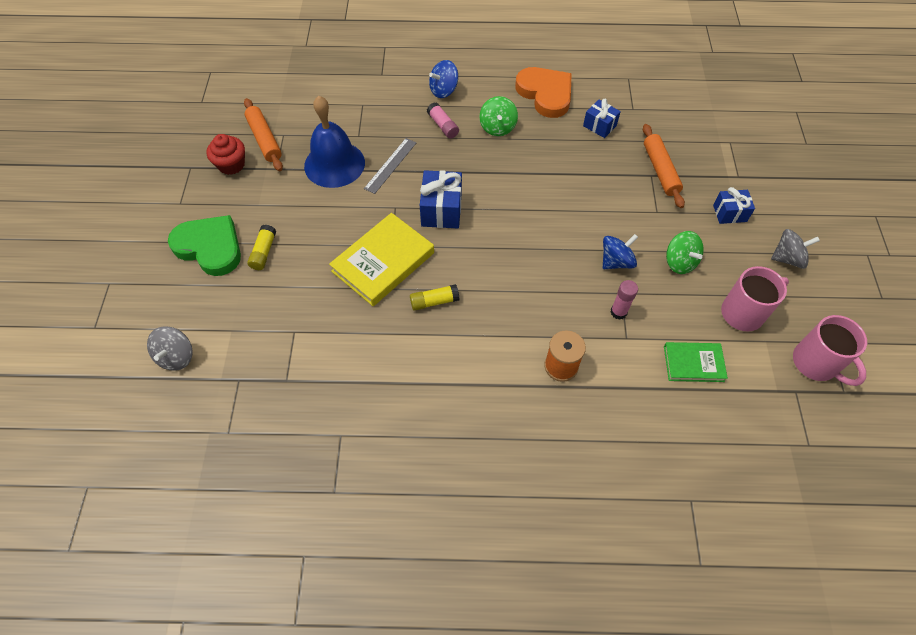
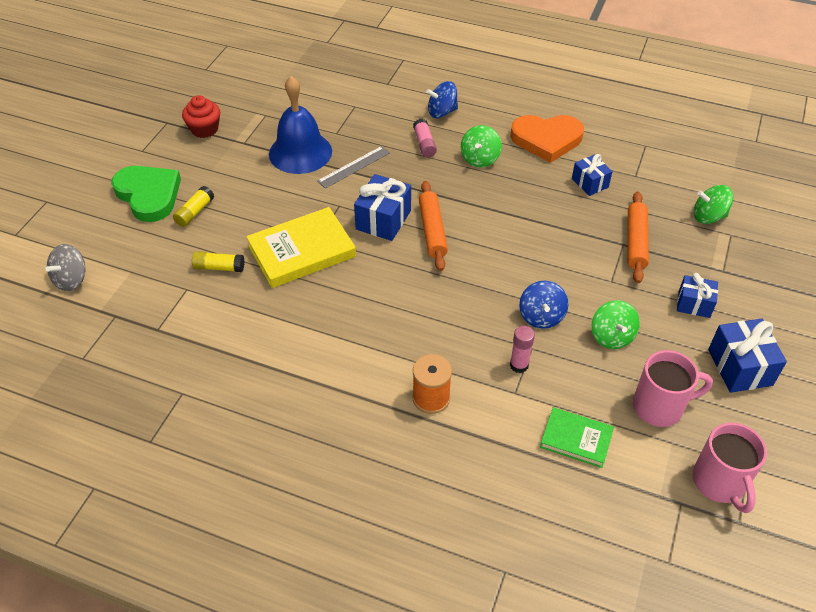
camera: 20 degrees right, 10 degrees down
(265, 139) = (246, 115): orange rolling pin -> orange rolling pin (432, 231)
(434, 301) = (333, 301): yellow glue stick -> yellow glue stick (219, 267)
(545, 94) = (546, 139): orange heart -> orange heart turned 105 degrees clockwise
(616, 261) = (541, 316): blue spinning top -> blue spinning top turned 105 degrees clockwise
(706, 131) = (708, 216): none -> green spinning top
(787, 258) = (740, 367): grey spinning top -> blue gift

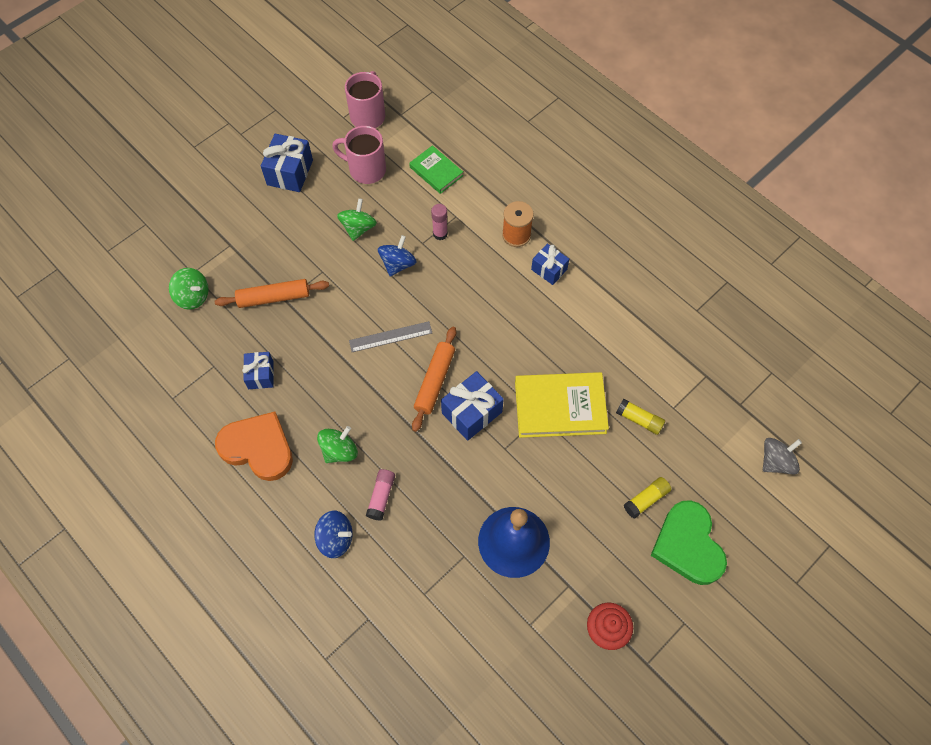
camera: 155 degrees left, 15 degrees up
(354, 167) = (468, 494): grey ruler -> grey ruler (390, 337)
(635, 242) = (274, 298): orange rolling pin -> orange rolling pin turned 45 degrees clockwise
(694, 304) = (278, 228): blue gift -> blue gift (549, 269)

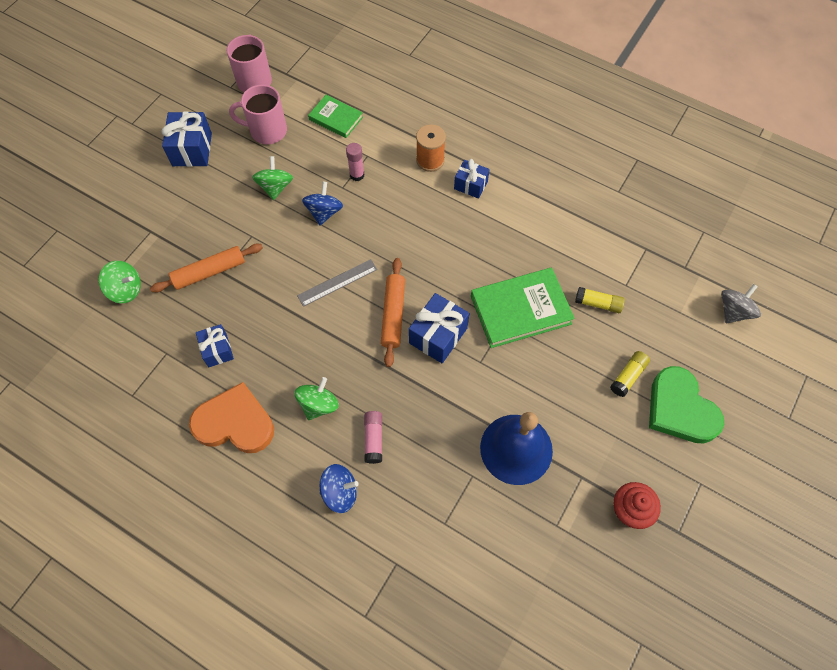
camera: 15 degrees left, 0 degrees up
(560, 407) = (520, 310): yellow book -> green book

